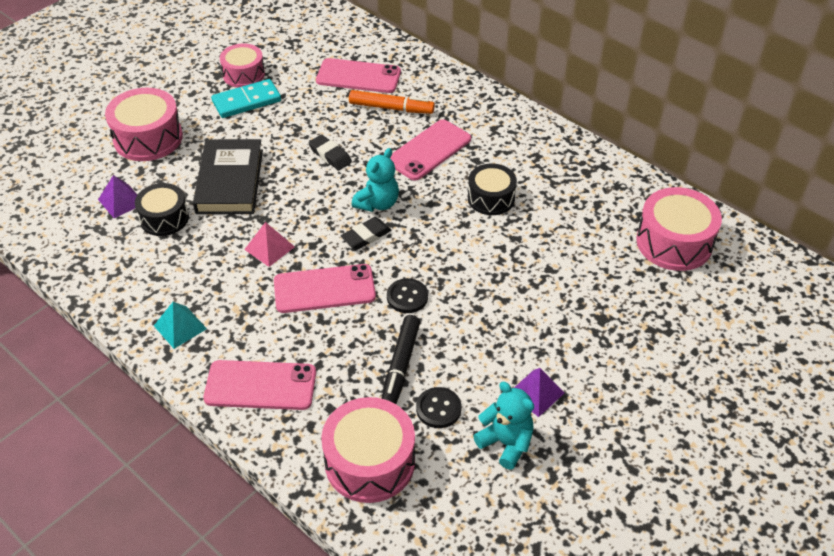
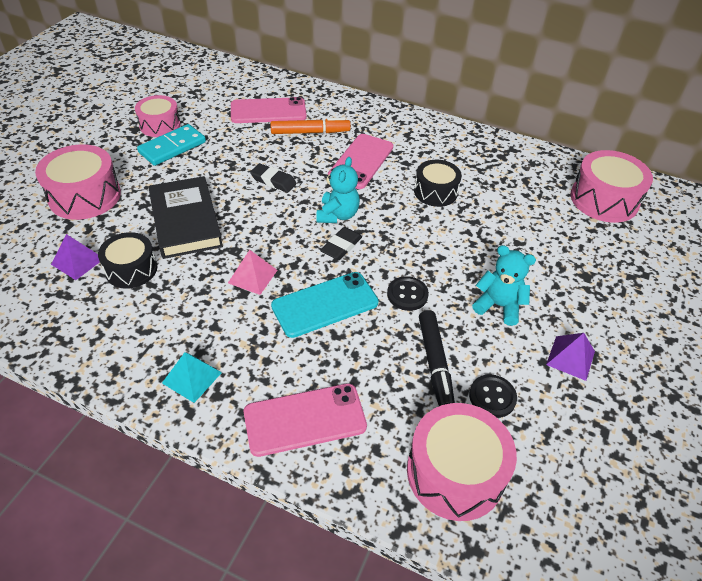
camera: 20 degrees left, 0 degrees up
(324, 289) = (325, 304): pink phone -> turquoise phone
(506, 443) = (572, 415): turquoise teddy bear -> turquoise teddy bear (498, 306)

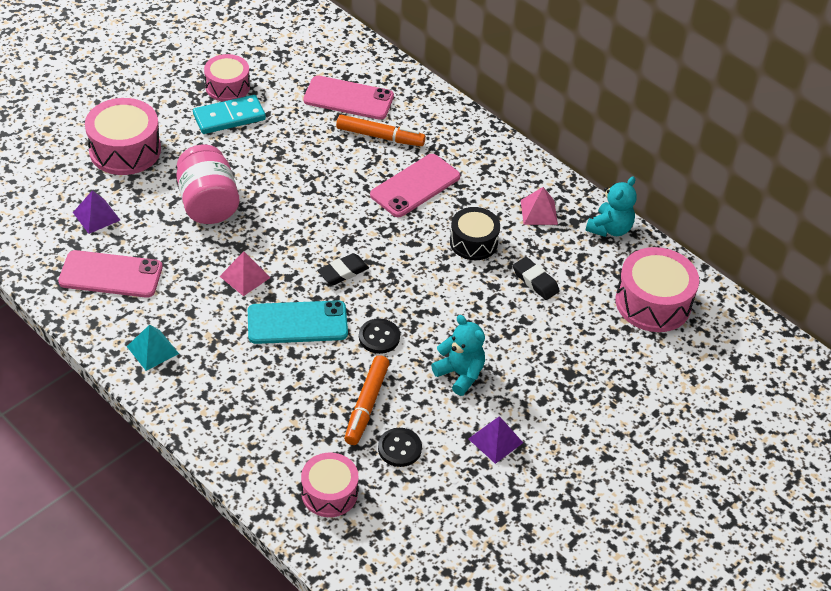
camera: 20 degrees right, 0 degrees up
(131, 269) = (140, 238): black drum -> none
(186, 221) = (208, 203): black book -> pink jar
(273, 181) = (312, 183): black eraser -> black eraser (535, 281)
(305, 419) = (229, 413): pink phone -> pink phone (111, 275)
(337, 215) = (357, 239): turquoise teddy bear -> turquoise teddy bear (610, 229)
(434, 363) = (366, 405): black marker -> orange marker
(455, 472) = (329, 493): pink drum -> pink drum, size x0.66
(470, 156) = (539, 212): none -> pink pyramid

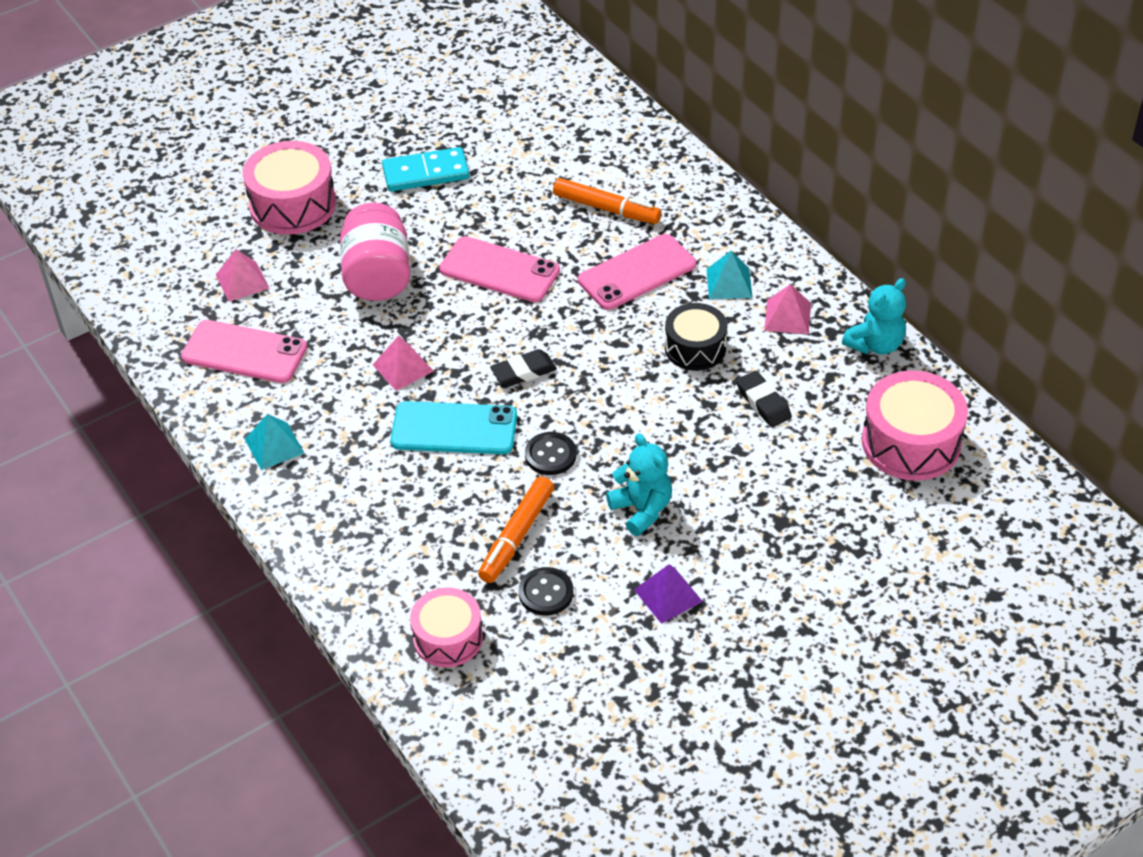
camera: 15 degrees right, 0 degrees up
(96, 216) = (242, 281): purple pyramid -> pink pyramid
(227, 87) = (432, 136): pink drum -> none
(348, 98) = (577, 159): pink phone -> pink phone (499, 270)
(488, 189) = (729, 283): none -> turquoise pyramid

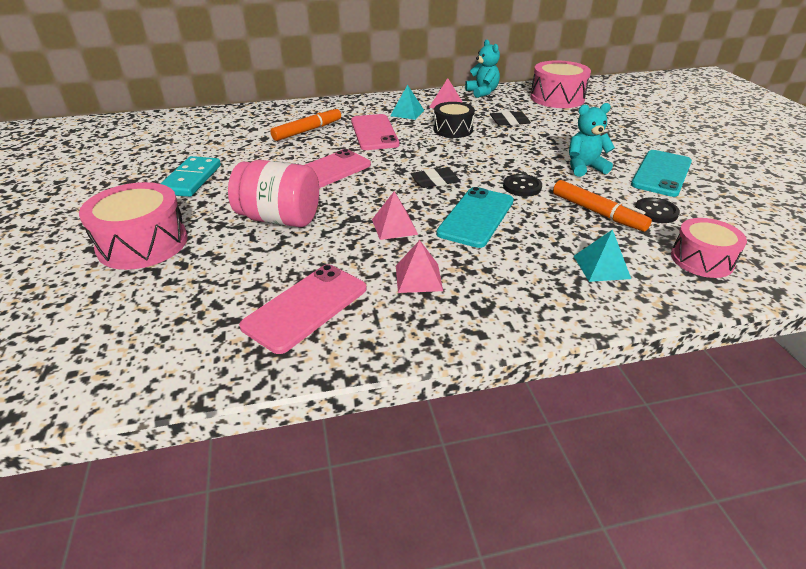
camera: 70 degrees left, 10 degrees down
(242, 281) = (207, 290): pink pyramid -> pink pyramid (418, 278)
(274, 446) = (446, 311): turquoise pyramid -> turquoise pyramid (601, 267)
(523, 372) = (435, 181): black eraser -> black eraser turned 75 degrees clockwise
(668, 595) = (661, 173): purple pyramid -> turquoise phone

